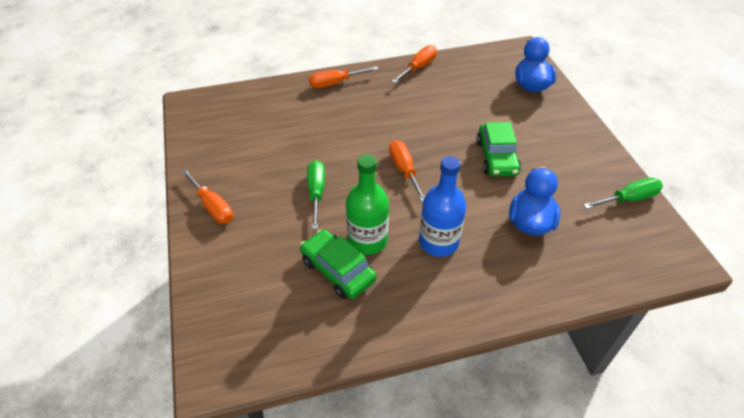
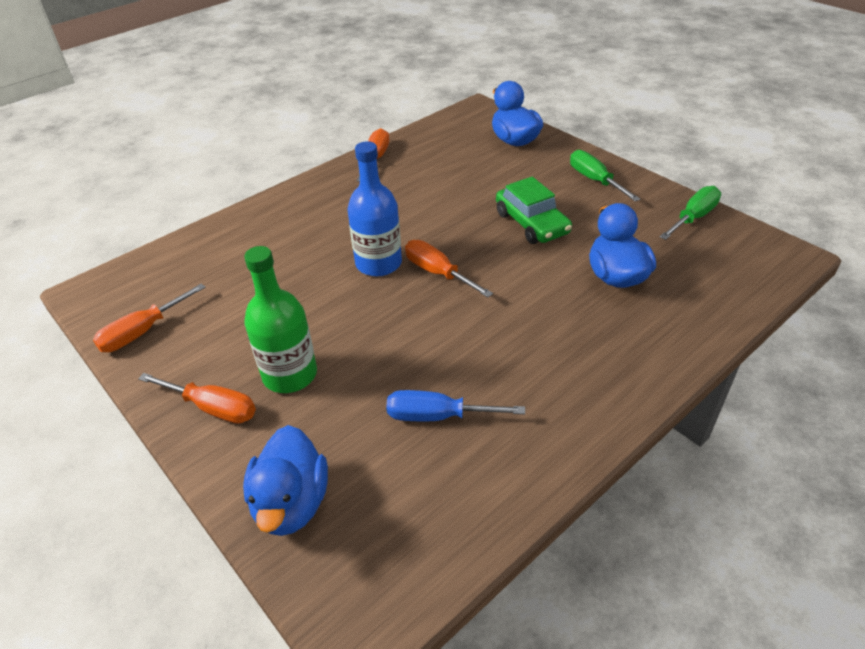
camera: 25 degrees left, 5 degrees down
(220, 285) = (291, 503): none -> blue duck
(316, 192) = (346, 337): green screwdriver -> green screwdriver (594, 180)
(335, 83) = (283, 206): orange screwdriver -> orange screwdriver (142, 332)
(338, 270) = (437, 416): green car -> blue screwdriver
(367, 240) = (449, 366): green bottle -> green bottle (290, 374)
(438, 242) = (534, 335): blue bottle -> blue bottle (378, 263)

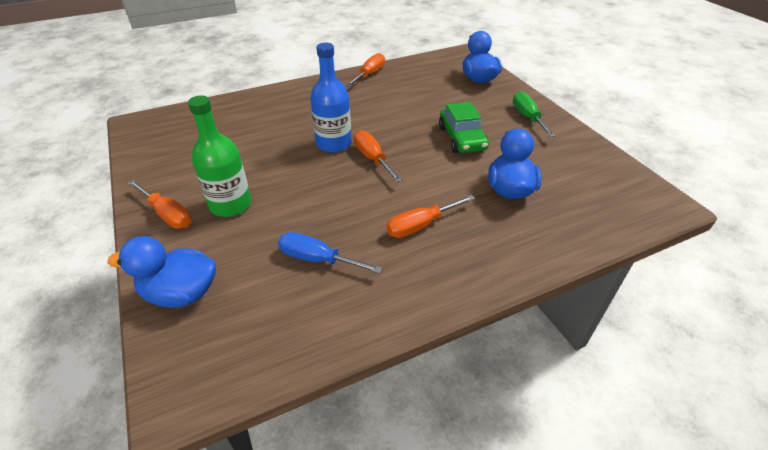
camera: 15 degrees right, 0 degrees up
(142, 332) = (153, 155): orange screwdriver -> orange screwdriver (420, 225)
(291, 503) = (181, 293): blue duck -> blue duck turned 75 degrees clockwise
(693, 217) = (596, 159): green screwdriver -> none

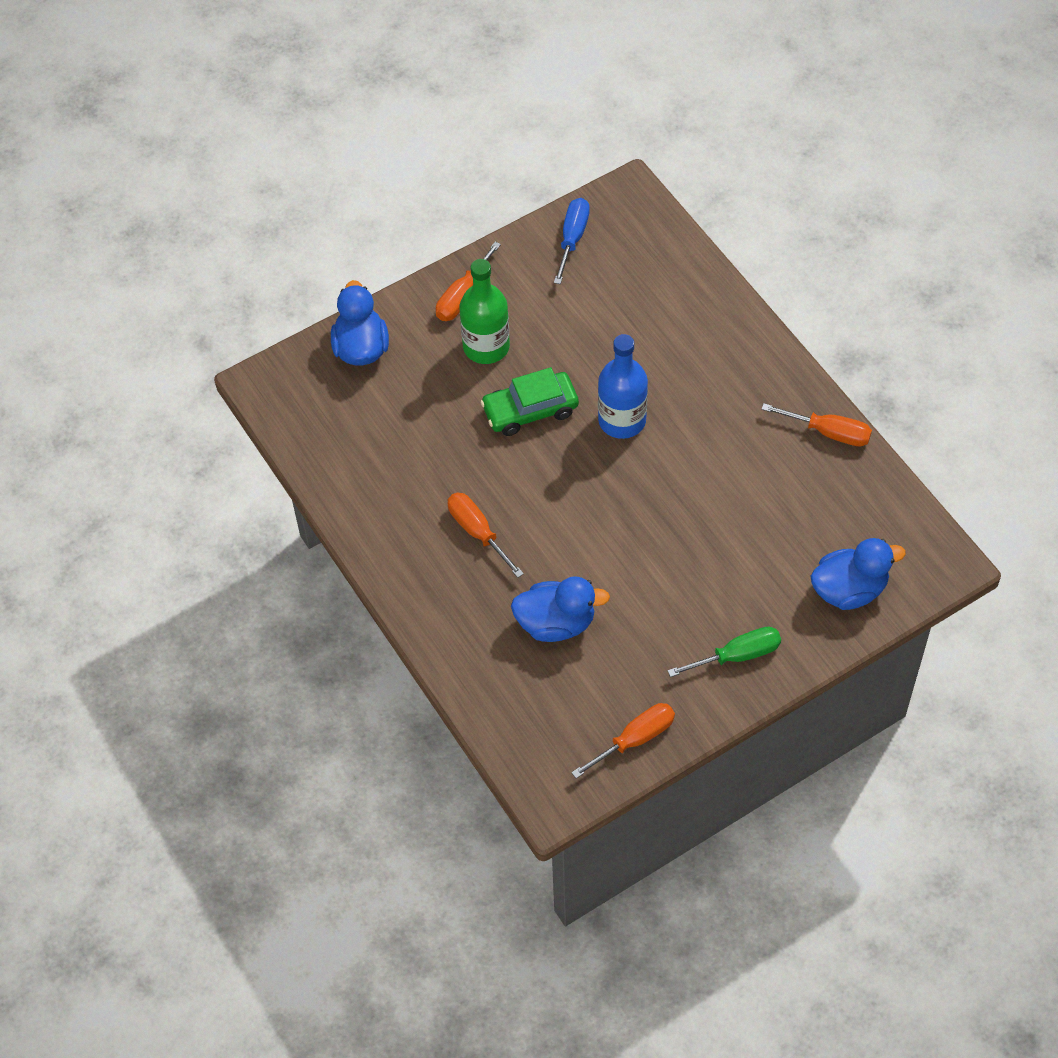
camera: 85 degrees right, 15 degrees up
(317, 259) = (416, 445): blue screwdriver -> blue screwdriver (572, 238)
(372, 158) = (596, 469): orange screwdriver -> orange screwdriver (635, 739)
(462, 138) = (662, 569): green car -> green car (530, 410)

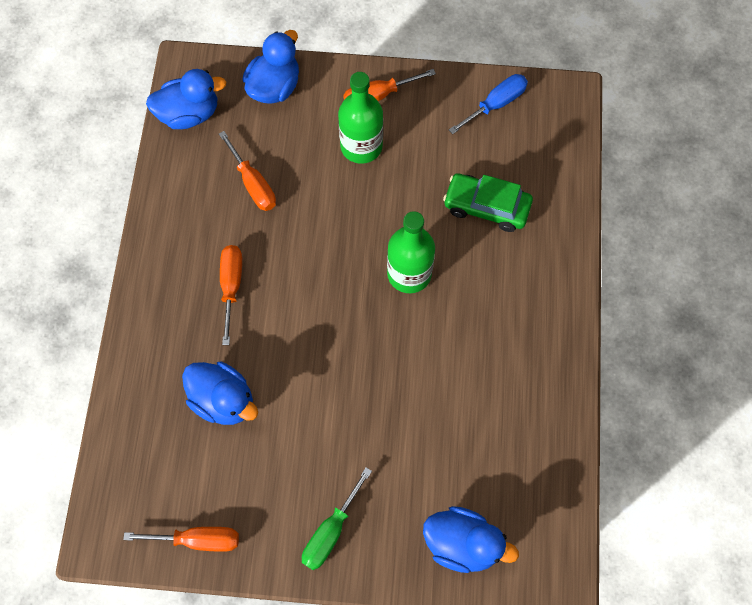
camera: 35 degrees right, 10 degrees up
(303, 420) = (189, 114): none -> blue duck
(530, 410) = (350, 218): green car -> green car (486, 207)
(622, 420) = (409, 274): blue bottle -> green bottle
(737, 655) = (330, 531): green screwdriver -> green screwdriver turned 105 degrees clockwise
(829, 432) = (558, 398): orange screwdriver -> orange screwdriver (253, 184)

